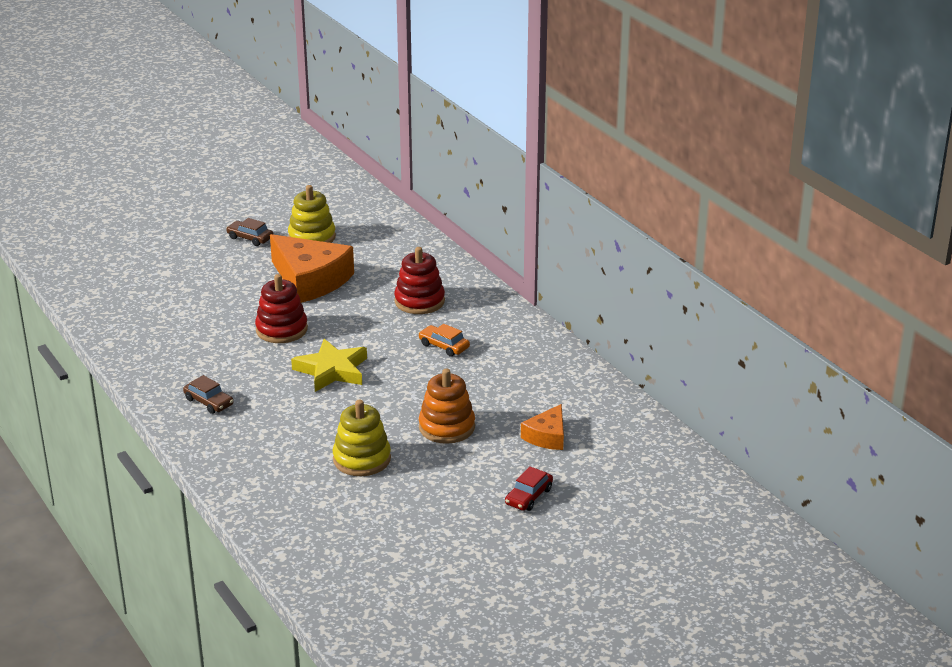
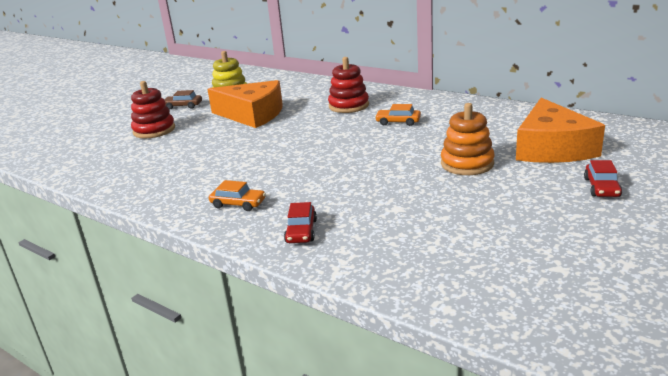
camera: 20 degrees left, 5 degrees down
(209, 402) = (238, 204): brown car -> orange car
(237, 450) = (301, 231): none -> red car
(281, 330) = (258, 144): red stacking toy -> red stacking toy (154, 130)
(332, 370) = (327, 156): yellow star -> none
(362, 459) = (425, 204): yellow stacking toy -> none
(547, 436) = (552, 148): orange cheese -> orange cheese, size x1.93

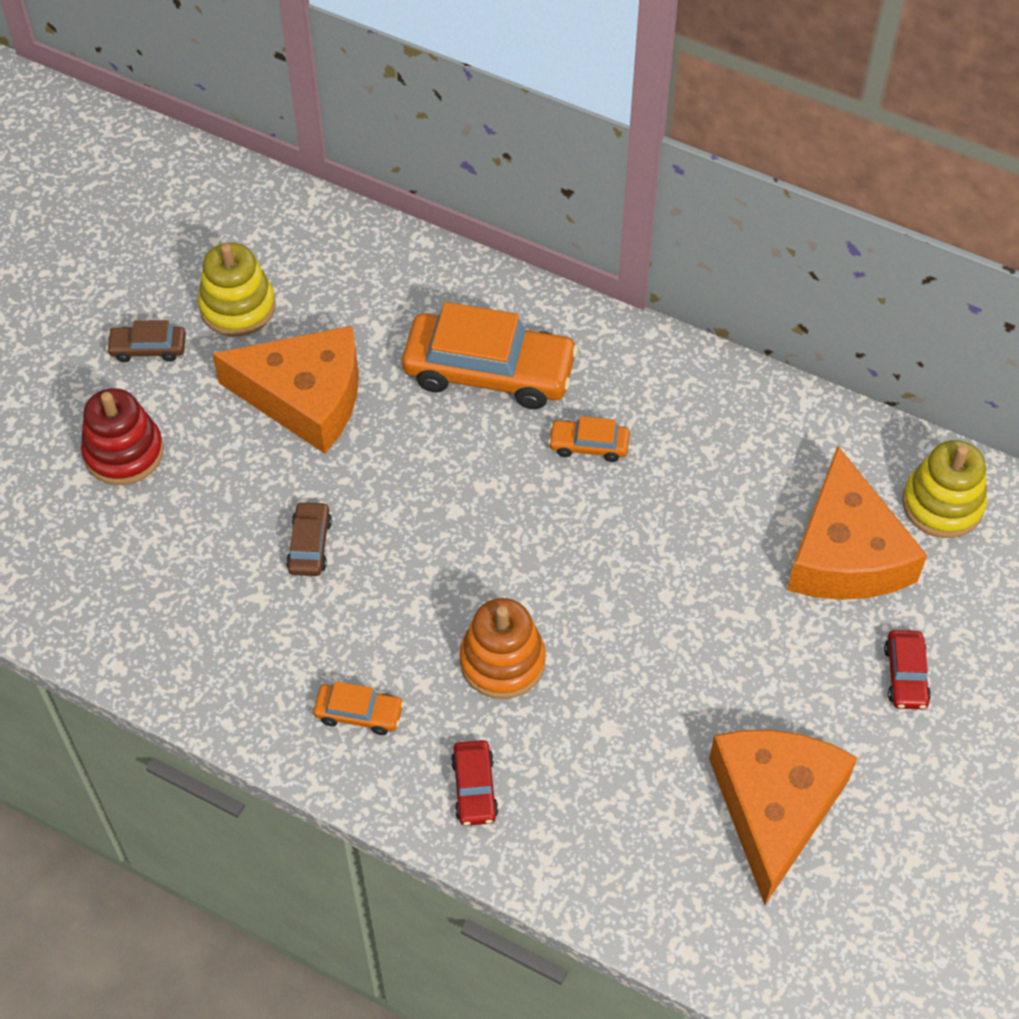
camera: 10 degrees left, 30 degrees up
(235, 152) = (310, 545): none -> brown car
(348, 106) = (489, 371): red stacking toy -> orange car
(467, 164) = (711, 600): orange stacking toy -> orange stacking toy (502, 661)
(514, 239) = (774, 807): none -> orange cheese
(610, 132) = (942, 504): none -> yellow stacking toy

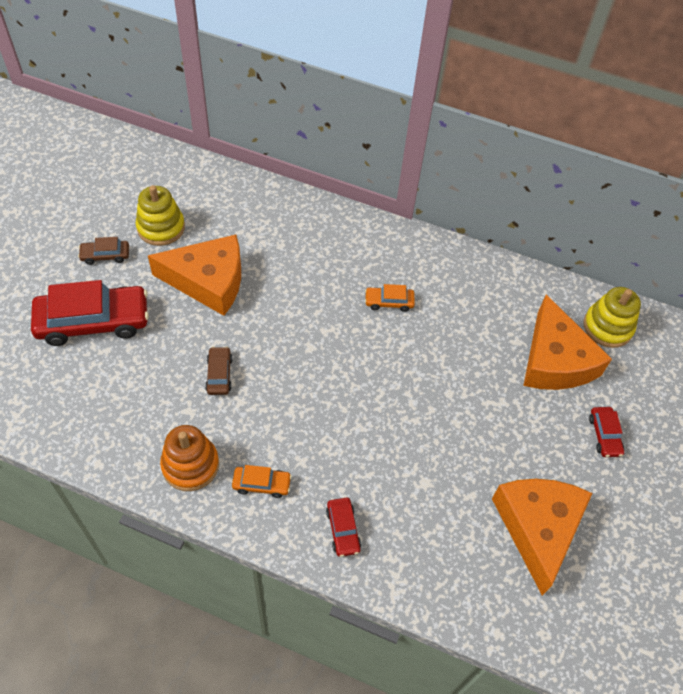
camera: 10 degrees left, 0 degrees up
(124, 453) = (93, 322): red stacking toy -> red car
(489, 371) = (322, 260): orange car -> none
(502, 661) = (351, 443): orange stacking toy -> orange stacking toy (190, 465)

